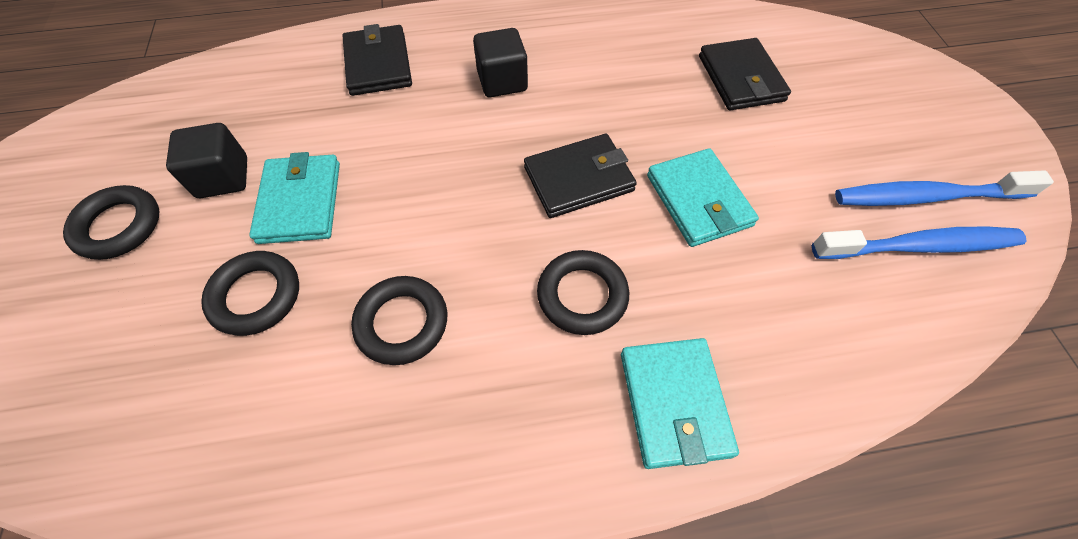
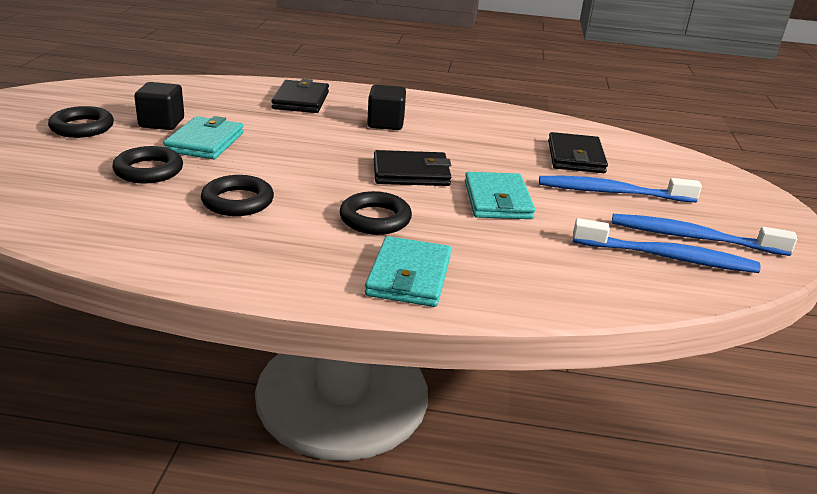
camera: 15 degrees right, 30 degrees down
(810, 137) = (612, 193): none -> blue toothbrush

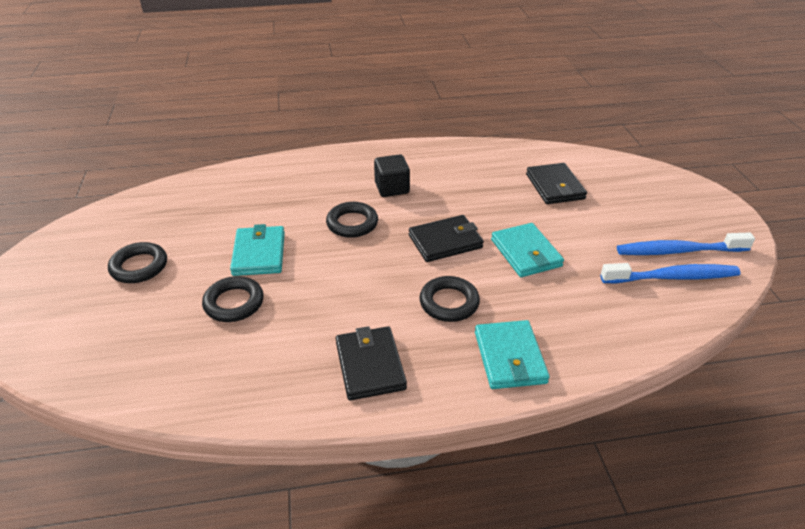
camera: 15 degrees left, 10 degrees up
(162, 123) = (206, 240): black cube -> none
(238, 201) = (331, 317): black ring -> black ring (352, 223)
(301, 100) = (306, 178): black wallet -> black wallet (370, 365)
(612, 193) = (601, 219): blue toothbrush -> none

